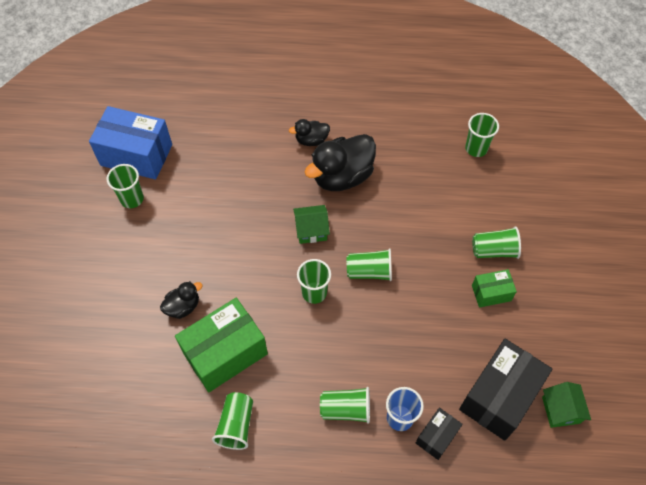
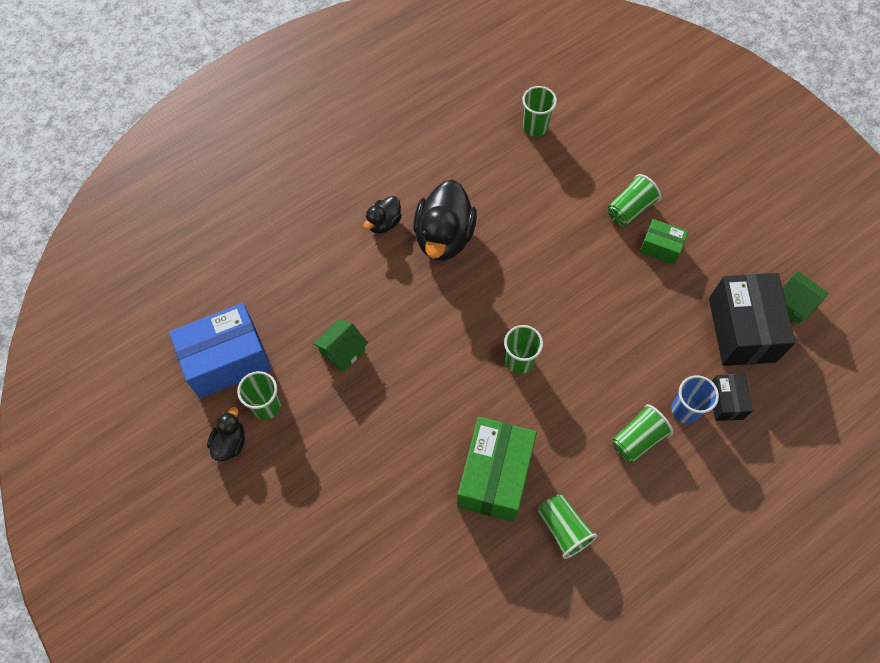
camera: 40 degrees left, 5 degrees up
(183, 306) = (416, 466): black duck -> black duck (230, 443)
(311, 230) = (464, 307): green house -> green house (342, 351)
(369, 271) = (547, 305): green cup -> none
(491, 293) = (660, 248): green box -> green box turned 75 degrees clockwise

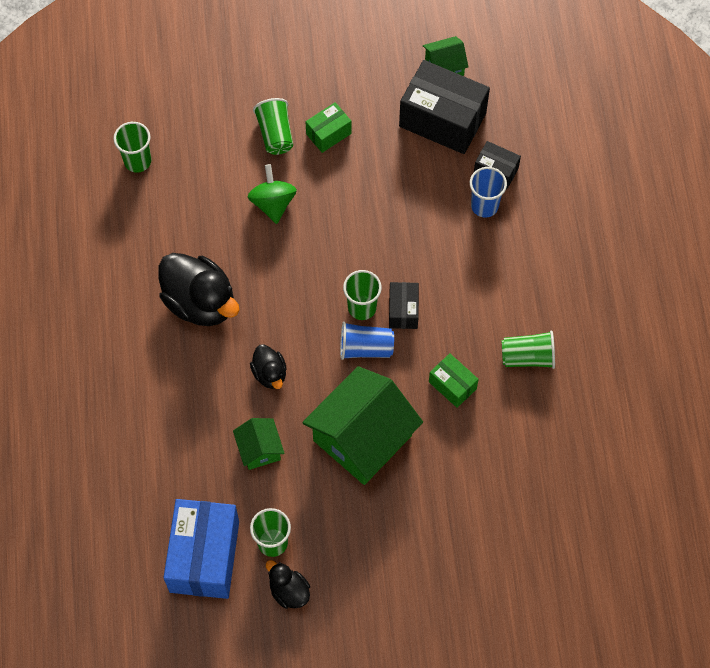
camera: 60 degrees left, 0 degrees up
(384, 223) = (150, 346): black duck -> black duck (270, 374)
(400, 427) = (362, 438): none -> green house
(484, 384) = (365, 348): none -> blue cup
(494, 476) = (452, 385): green box -> green box, size x0.51
(538, 396) = (403, 311): none -> black box
(567, 241) = (273, 203): none -> green spinning top
(638, 439) = (487, 256): green cup -> none

